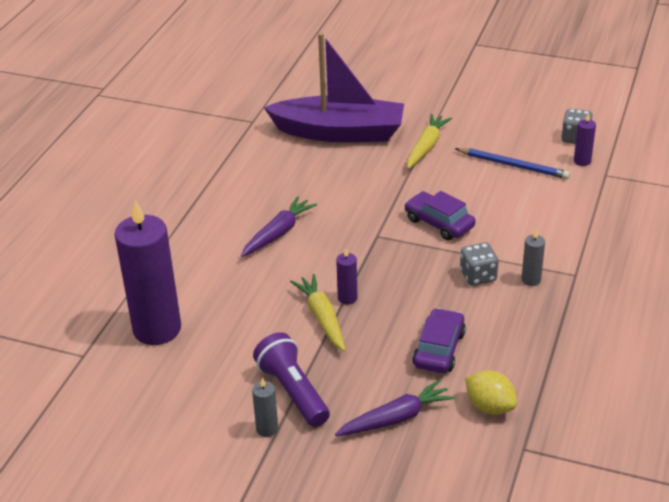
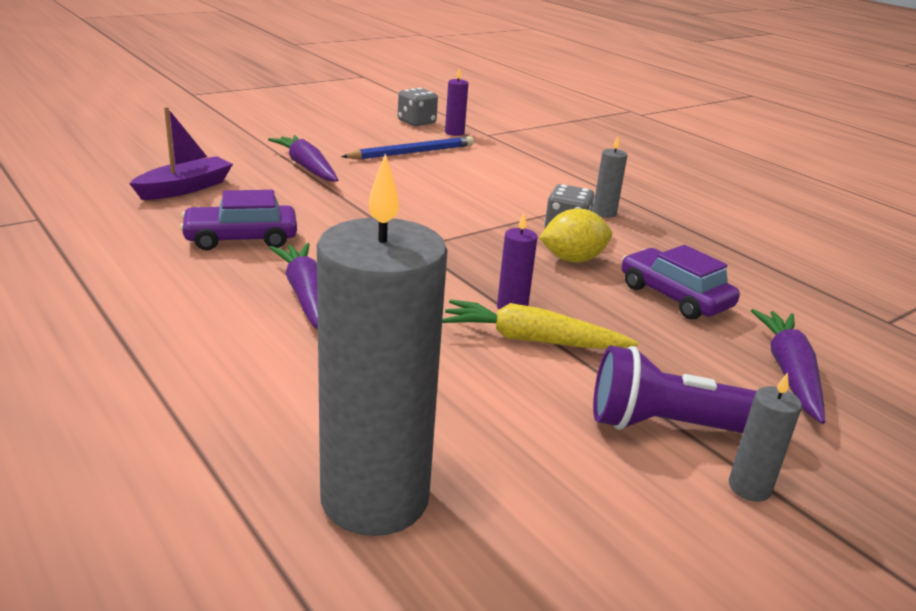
camera: 60 degrees left, 10 degrees down
(157, 329) = (375, 498): purple candle -> grey candle
(339, 132) = (185, 188): purple boat -> purple boat, size x0.50
(426, 147) = (307, 167): yellow carrot -> purple carrot
(439, 223) = (447, 211): purple car -> purple car (241, 239)
(490, 407) = (803, 310): yellow lemon -> yellow lemon (572, 259)

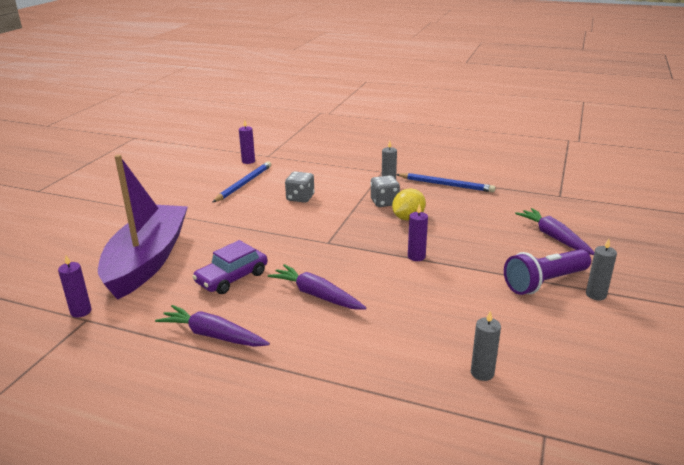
camera: 30 degrees left, 0 degrees up
(46, 209) = (81, 311): none -> purple candle
(185, 188) = (147, 260): purple boat -> purple boat, size x1.98
(307, 167) = (198, 217): purple carrot -> purple carrot (213, 335)
(375, 498) = (482, 373): grey candle -> grey candle, size x0.41
(416, 122) = (217, 161): grey dice -> grey dice (300, 198)
(532, 340) = (445, 269): yellow carrot -> none
(674, 296) = (472, 219): purple car -> none
(697, 241) = (446, 185): none -> blue pencil

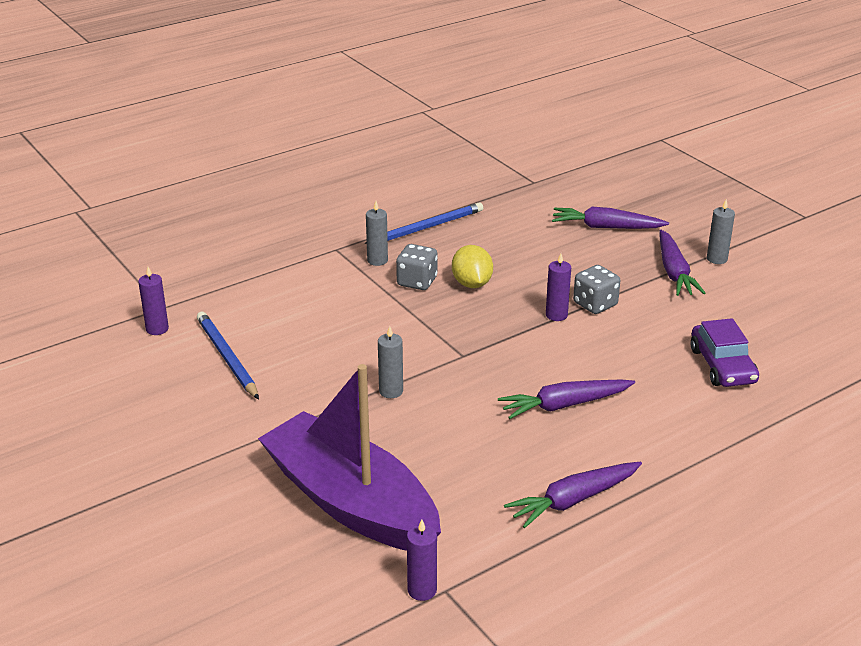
camera: 55 degrees left, 5 degrees up
(232, 278) = (468, 449): purple car -> purple car (722, 366)
(300, 198) = (329, 331): grey dice -> grey dice (595, 304)
(482, 373) = (771, 368): grey candle -> grey candle (391, 391)
(544, 282) = (674, 272): purple flashlight -> purple carrot

